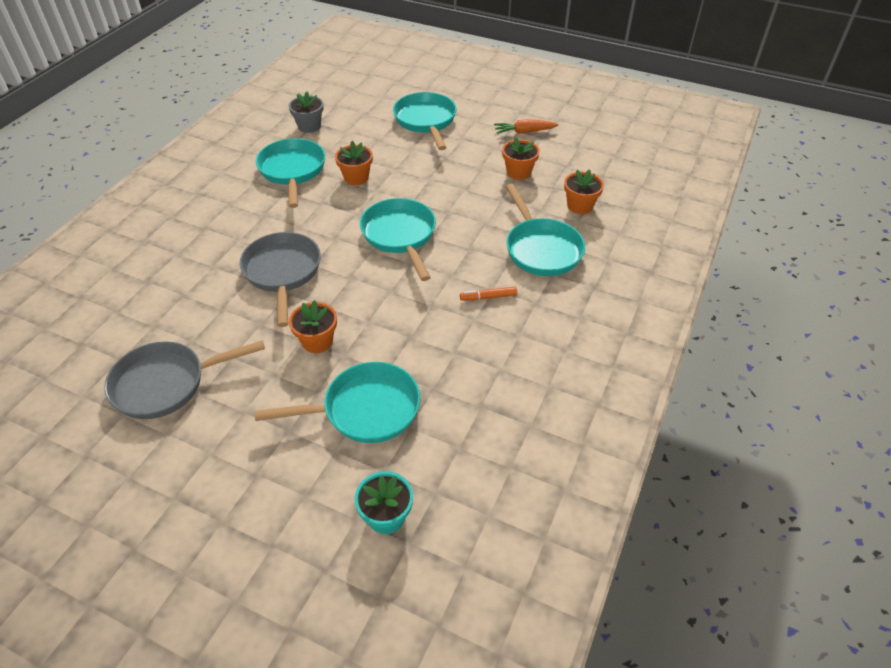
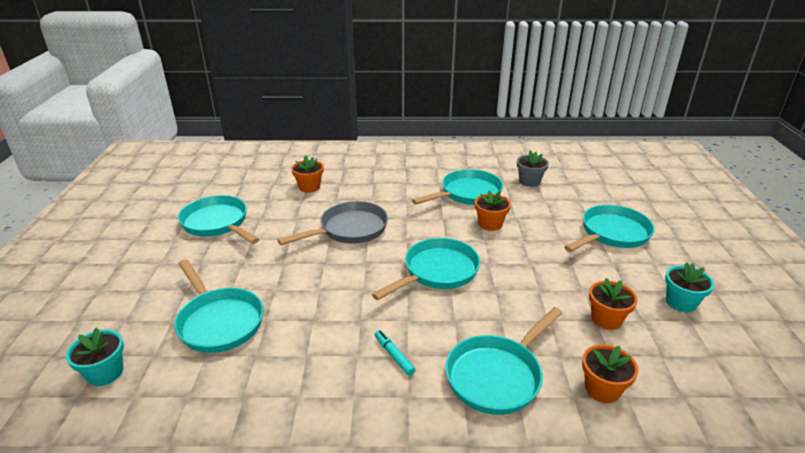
camera: 65 degrees right, 15 degrees down
(166, 383) = (217, 223): grey pan -> turquoise pan
(317, 341) = (284, 271): orange flower pot -> orange flower pot (309, 187)
(488, 297) = (394, 355): orange marker -> turquoise marker
(524, 132) = (680, 302): orange carrot -> turquoise flower pot

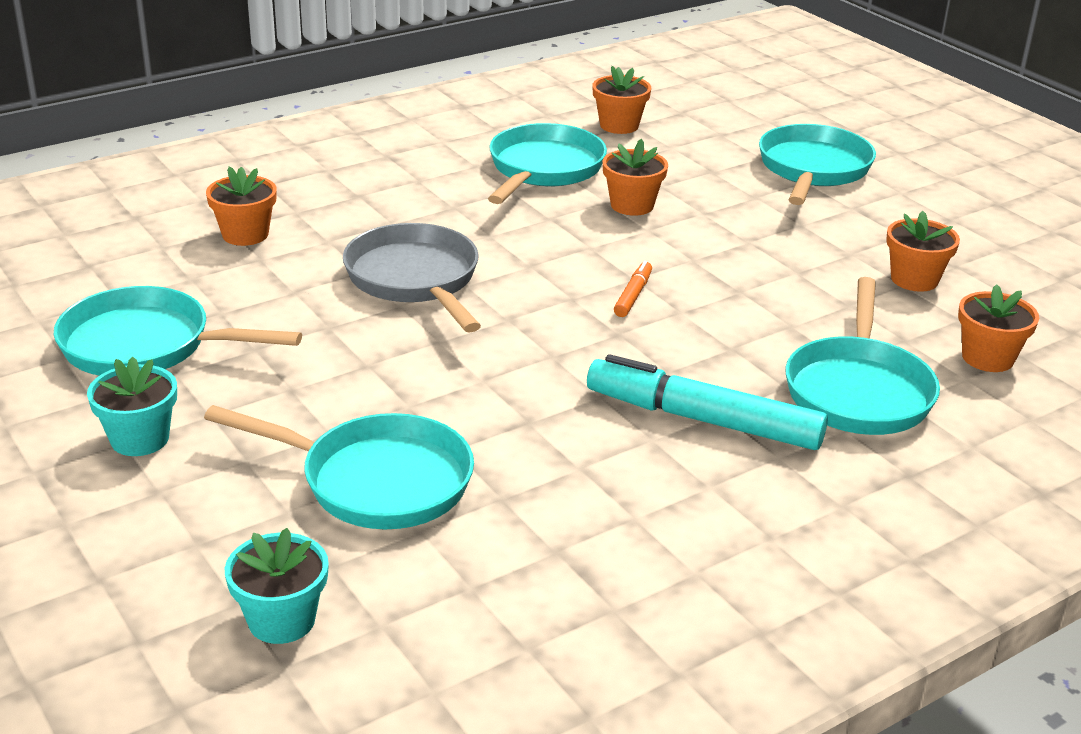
camera: 35 degrees left, 0 degrees up
(349, 229) = (415, 280): grey pan -> grey pan turned 45 degrees counterclockwise
(394, 355) = (703, 420): turquoise marker -> turquoise marker, size x2.24
(437, 272) = (633, 295): turquoise pan -> orange marker
(529, 181) = (619, 125): grey flower pot -> orange flower pot
(680, 302) = (976, 231): turquoise flower pot -> turquoise flower pot (140, 439)

